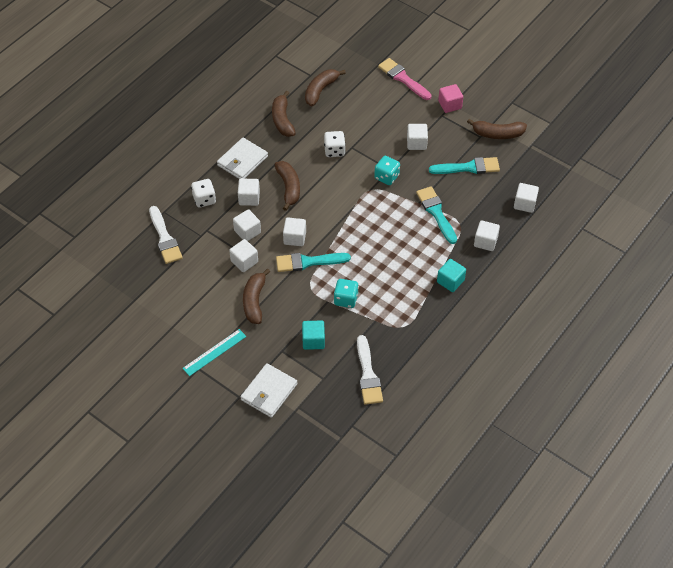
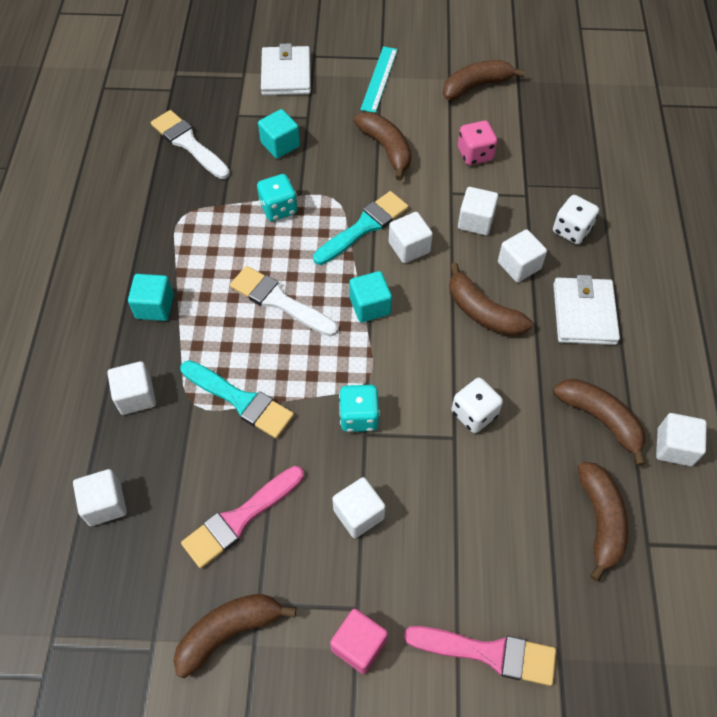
camera: 145 degrees right, 5 degrees up
(162, 311) = (476, 86): none -> brown banana
(165, 238) = (562, 158): white brush -> white brush (279, 301)
(209, 268) = (475, 154): none -> pink dice
(244, 261) = (442, 184): white cube -> white cube (674, 447)
(340, 220) = (370, 306): none -> turquoise cube
(468, 167) = (240, 519): turquoise brush -> pink brush

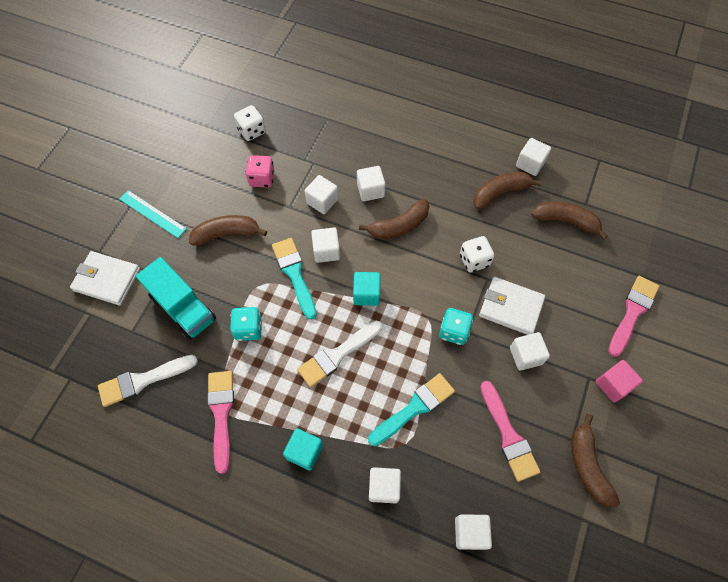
camera: 70 degrees left, 5 degrees up
(174, 219) = (221, 414): none -> pink brush
(280, 144) = (183, 308): turquoise cube -> turquoise truck
(476, 86) = (197, 153): brown banana -> none
(571, 230) = (355, 149): white dice -> white dice (252, 131)
(584, 313) = (422, 170): white wallet -> white wallet (511, 307)

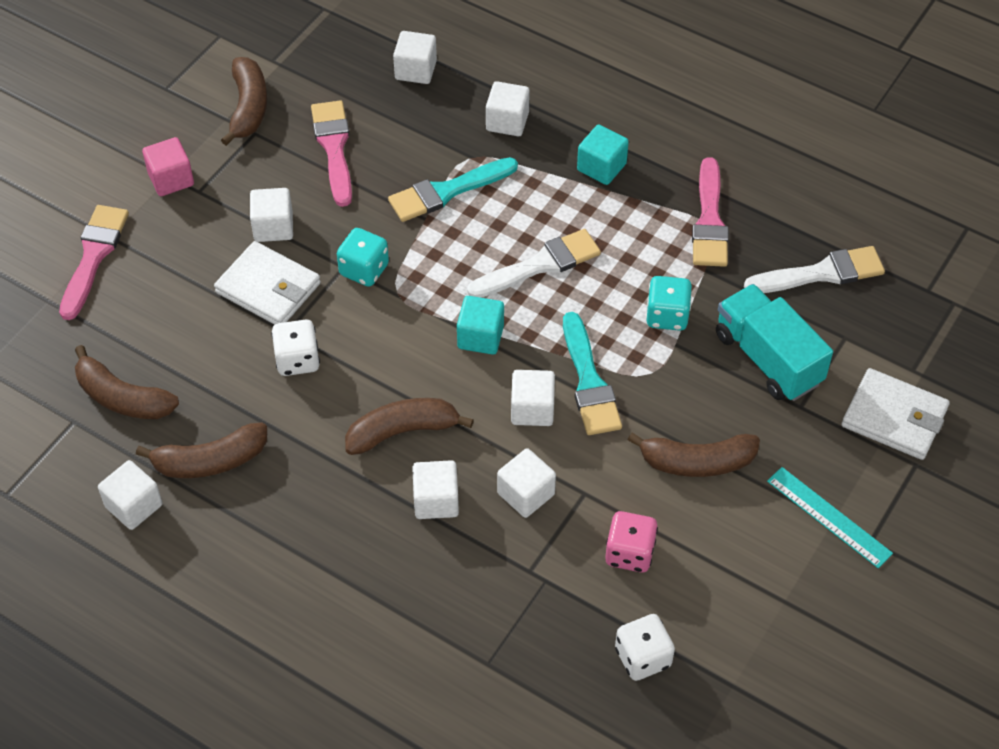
camera: 170 degrees left, 10 degrees down
(632, 312) = (94, 256): pink brush -> pink brush turned 150 degrees clockwise

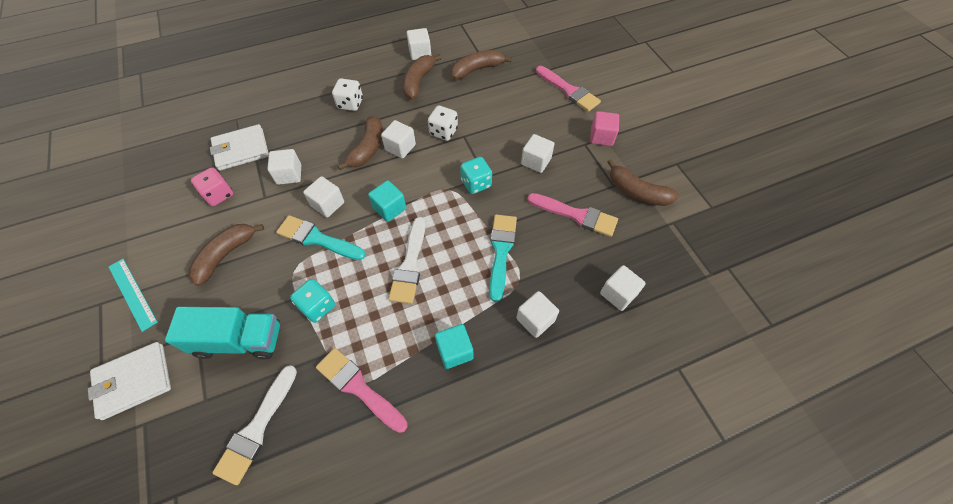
camera: 125 degrees right, 5 degrees up
(268, 288) = (497, 141): white wallet -> white wallet (241, 150)
(436, 501) = (321, 141): white cube -> white cube (400, 147)
(643, 657) = (174, 169): white dice -> white dice (350, 104)
(829, 517) = (132, 293): turquoise ruler -> turquoise ruler turned 60 degrees clockwise

